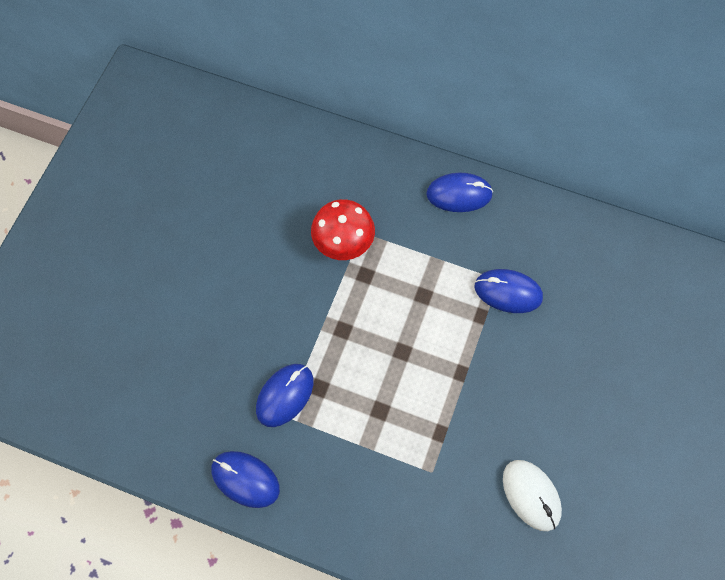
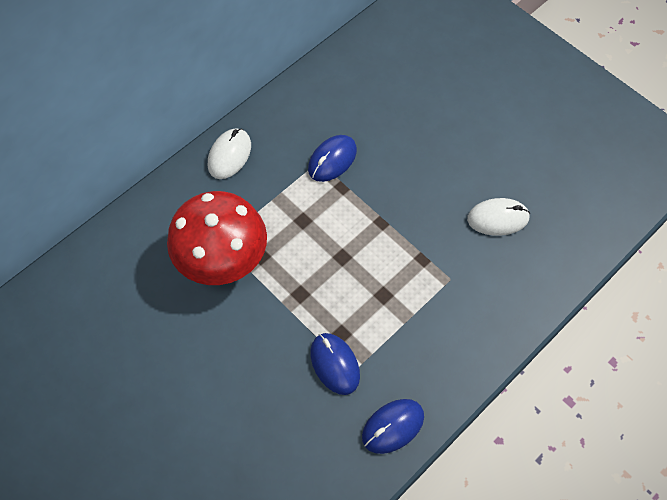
camera: 65 degrees left, 5 degrees down
(343, 243) = (223, 260): red mushroom -> red mushroom, size x1.61
(459, 194) = (229, 155): blue mouse -> white mouse

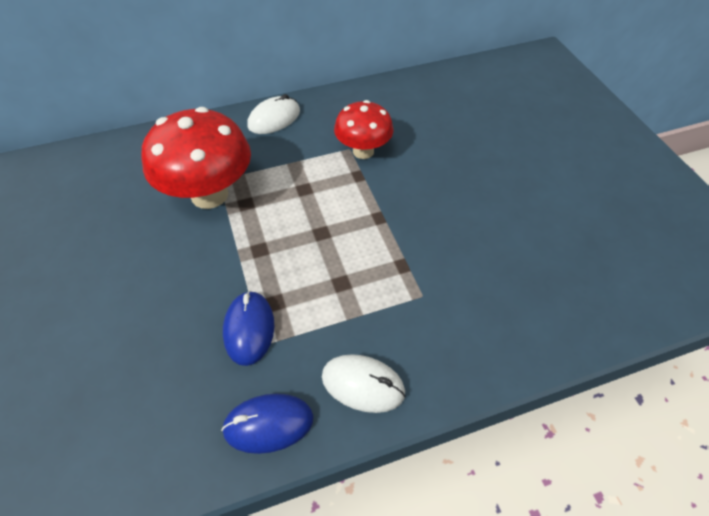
camera: 25 degrees right, 10 degrees down
(332, 160) = (363, 151): blue mouse -> red mushroom
(498, 218) = (506, 257): white mouse -> white mouse (363, 384)

